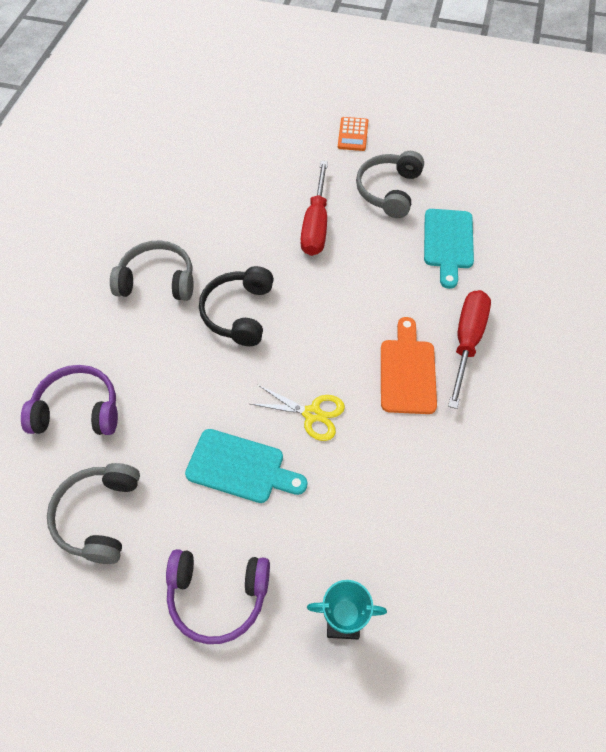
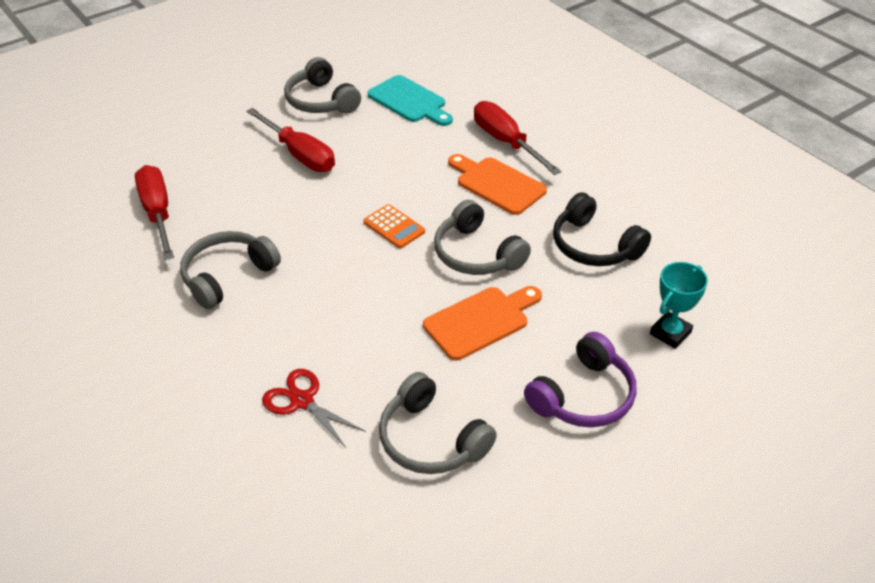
camera: 50 degrees left, 15 degrees down
(78, 410) = (302, 401): purple headphones -> red scissors
(183, 197) = (158, 213): none -> red screwdriver
(239, 313) = (329, 243): black headphones -> black headphones (594, 245)
(240, 467) = (480, 321): turquoise cutting board -> orange cutting board
(312, 414) = (477, 254): yellow scissors -> grey headphones
(353, 134) = (238, 87): orange calculator -> orange calculator (394, 227)

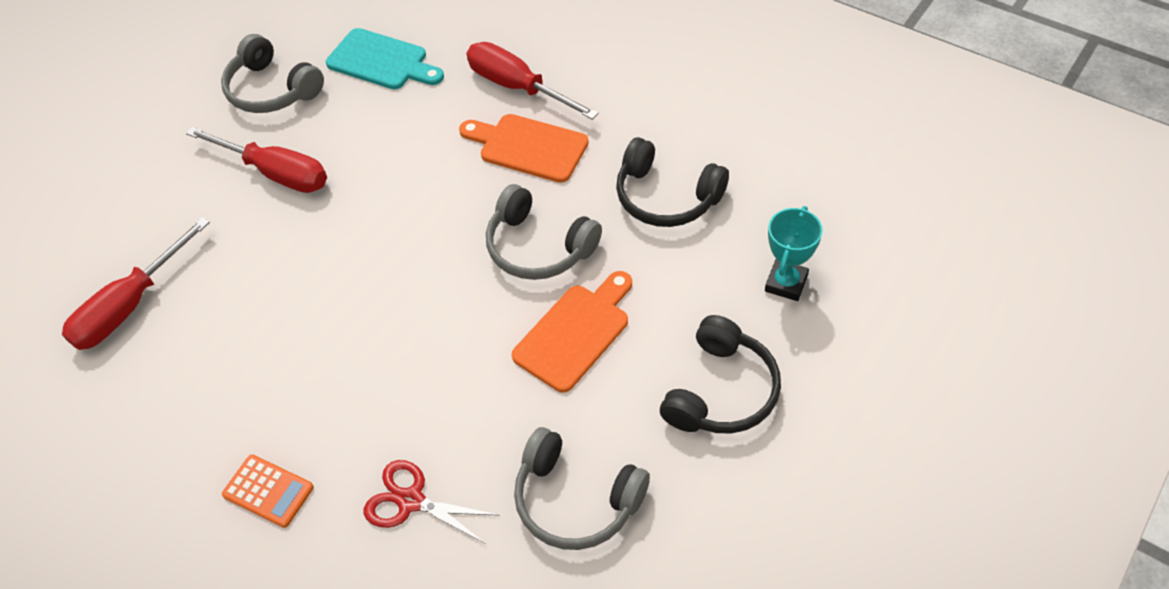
camera: 15 degrees left, 10 degrees up
(158, 213) = (130, 306): red screwdriver -> red screwdriver turned 105 degrees counterclockwise
(228, 276) = (255, 366): grey headphones -> none
(394, 227) = (429, 240): orange calculator -> orange calculator (268, 491)
(583, 396) = (721, 391): purple headphones -> black headphones

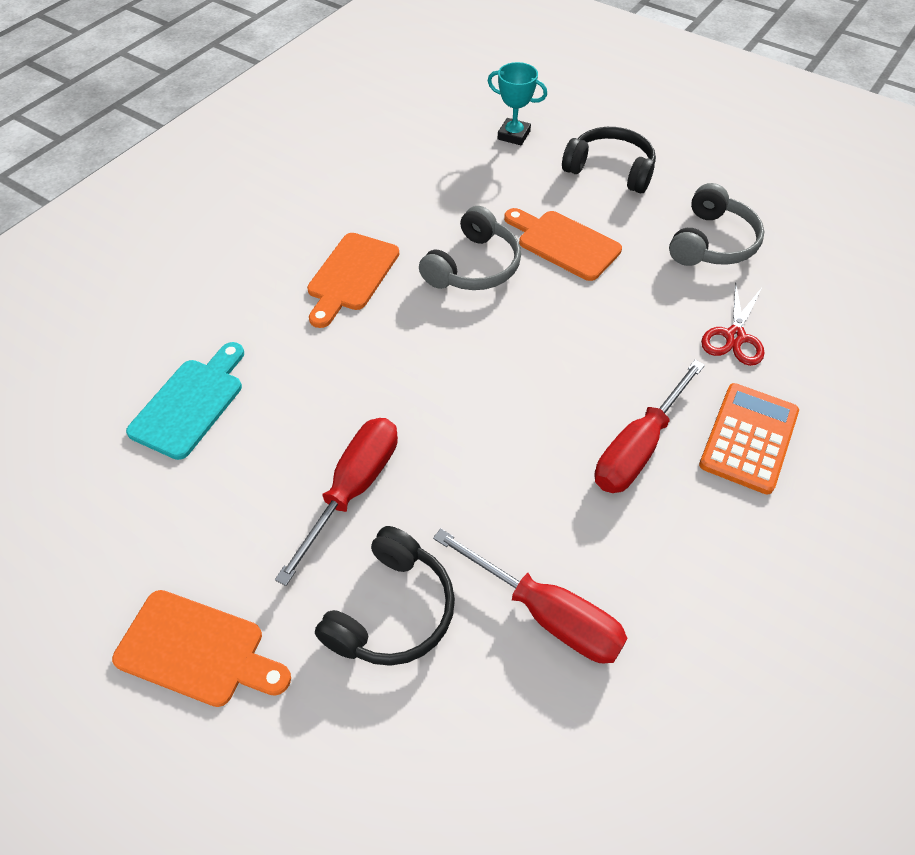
camera: 95 degrees left, 0 degrees up
(164, 103) = (197, 650): none -> orange cutting board
(268, 491) = (749, 438): orange calculator -> orange calculator, size x1.54
(272, 89) = (208, 514): grey headphones -> none
(517, 87) = (266, 285): red screwdriver -> red screwdriver (638, 448)
(666, 197) = (423, 190): black headphones -> black headphones (392, 610)

